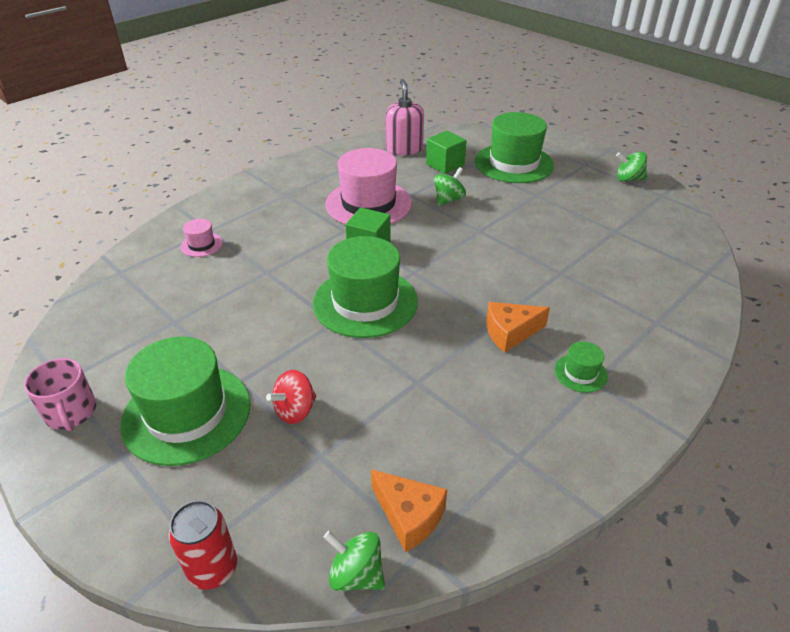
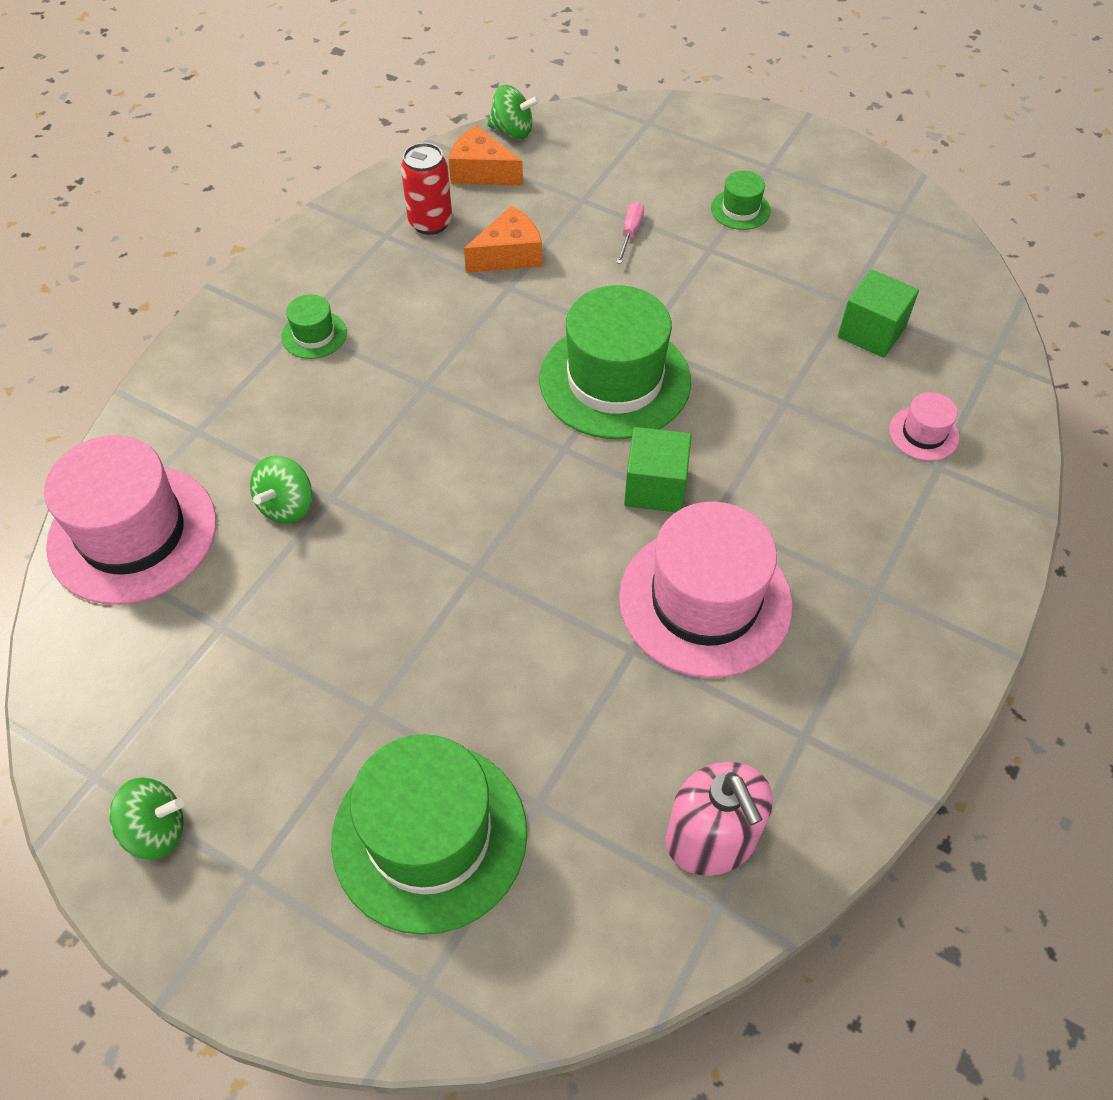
camera: 165 degrees right, 15 degrees up
(71, 412) = (857, 188): pink mug -> none
(187, 413) = (740, 209): green hat -> green hat, size x0.44
(213, 569) = (627, 114): red can -> red can (430, 222)
(295, 410) = (630, 233): red spinning top -> pink screwdriver
(445, 164) = (592, 788): green cube -> green cube (871, 332)
(448, 199) = (553, 651): green spinning top -> green spinning top (287, 506)
(510, 333) = (404, 372): orange cheese -> orange cheese (509, 255)
(680, 275) = (132, 533): none -> pink hat

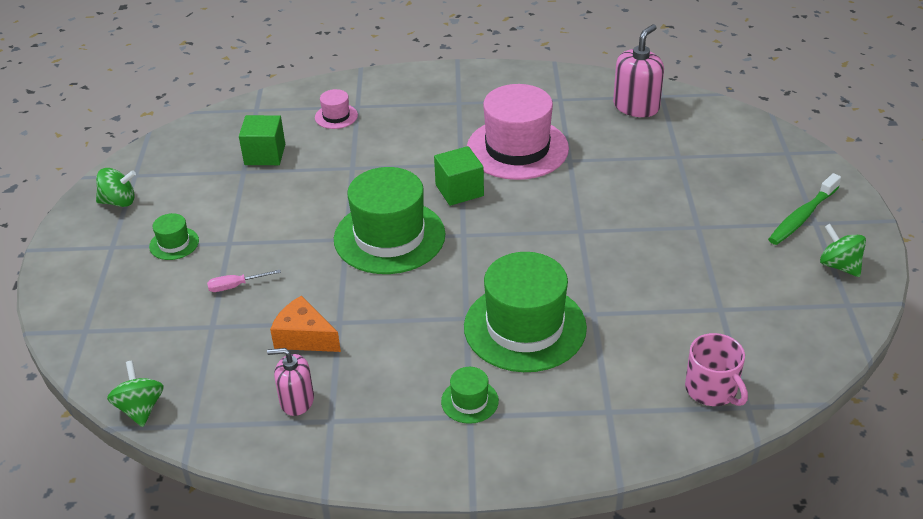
camera: 120 degrees left, 15 degrees down
(132, 533) = (712, 389): pink hat -> pink mug
(277, 869) = (802, 216): none -> green toothbrush
(287, 506) = (619, 329): green spinning top -> green spinning top (119, 202)
(429, 835) = (730, 180): green hat -> green hat (525, 327)
(430, 222) = (297, 400): red can -> pink soap dispenser
(481, 172) = (211, 401): orange cheese -> none

